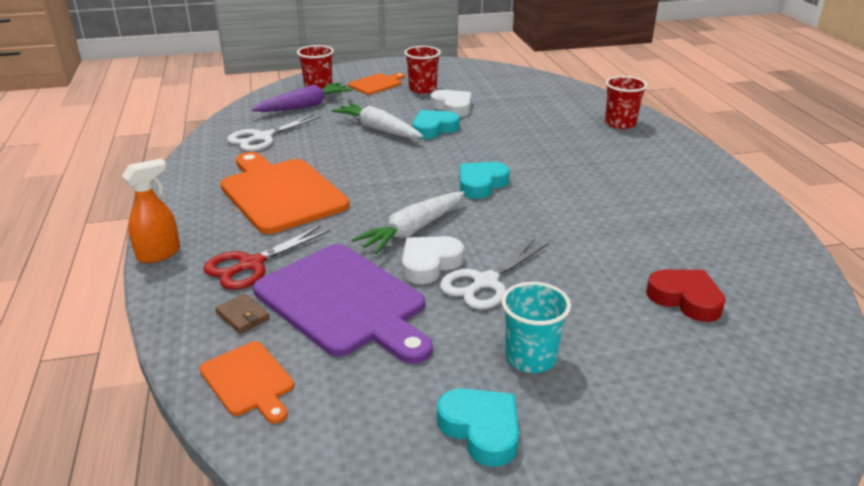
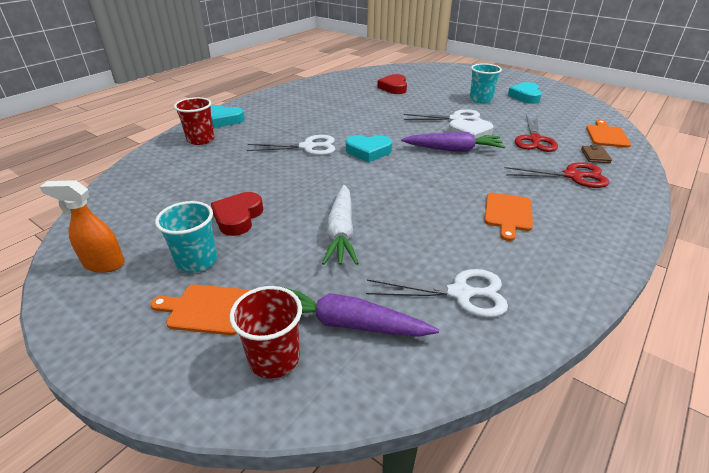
camera: 130 degrees left, 5 degrees up
(159, 254) = (638, 212): orange spray bottle -> orange spray bottle (104, 264)
(280, 193) = (508, 214): orange cutting board -> orange cutting board, size x0.51
(344, 302) = (534, 140): purple cutting board -> red scissors
(412, 230) = (453, 149): white carrot -> purple carrot
(422, 89) = (197, 261): red cup -> turquoise cup
(433, 129) = (303, 205): turquoise heart -> turquoise heart (223, 120)
(452, 107) = (238, 217): white heart -> red heart
(535, 161) = (308, 147): none -> white scissors

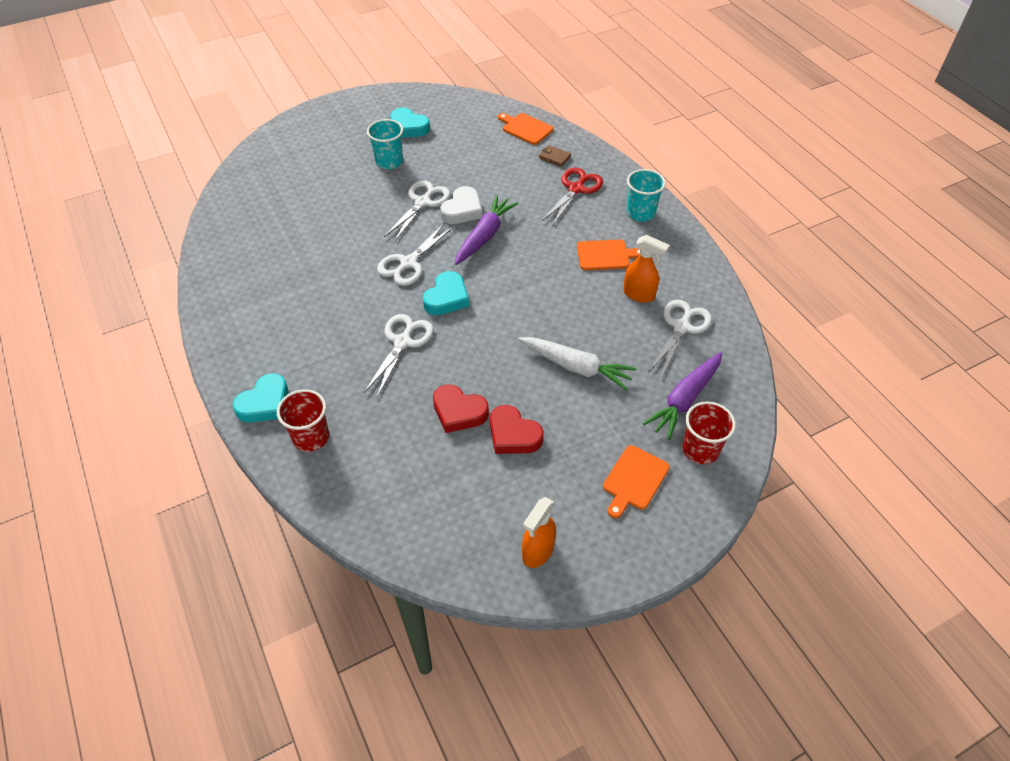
camera: 65 degrees left, 15 degrees up
(197, 261) = (568, 478): turquoise cup -> turquoise cup (640, 213)
(389, 130) = (408, 263): none -> white scissors
(394, 88) = (296, 212): red heart -> red heart (459, 412)
(477, 248) = (639, 294): none -> orange spray bottle
(508, 214) = (606, 255): orange cutting board -> orange cutting board turned 45 degrees counterclockwise
(534, 140) = (503, 175): red scissors -> none

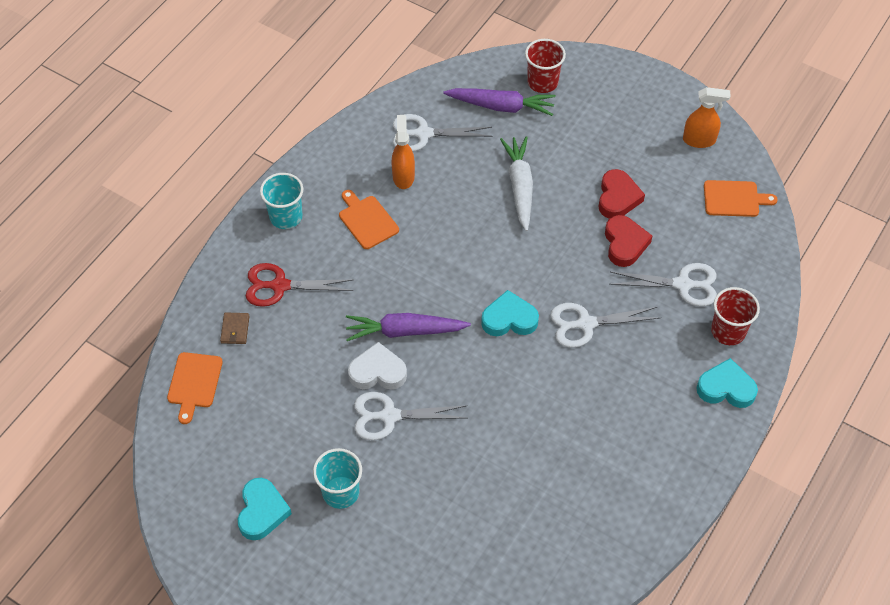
camera: 120 degrees left, 5 degrees up
(408, 263) = (487, 376): white scissors -> white scissors (682, 285)
(634, 480) = (599, 110): orange cutting board -> orange cutting board (734, 199)

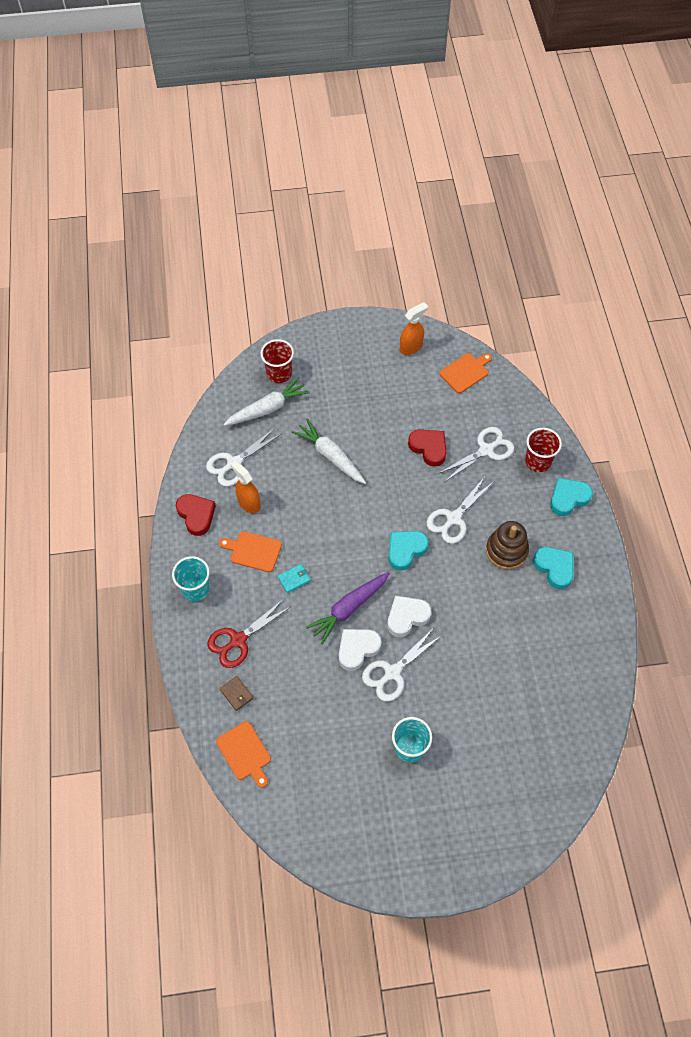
camera: 40 degrees left, 5 degrees up
(262, 511) = (373, 802): turquoise heart -> turquoise heart (554, 568)
(380, 270) = (294, 579): none -> turquoise wallet
(451, 378) = (407, 617): none -> white heart
(501, 106) = (267, 408): purple carrot -> white carrot
(610, 390) = (506, 551): none -> brown stacking toy
(617, 198) = (397, 420): red heart -> red heart (196, 515)

